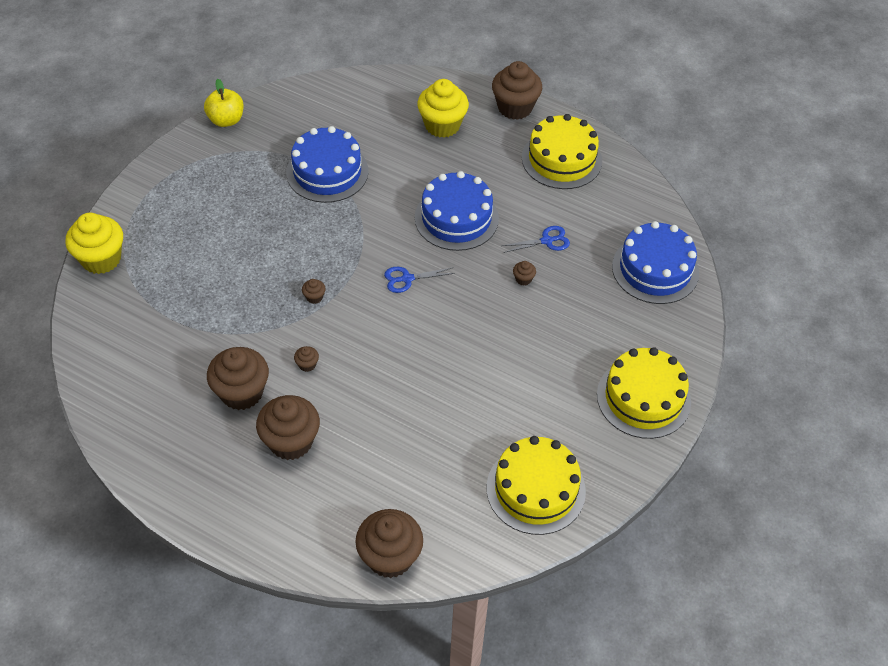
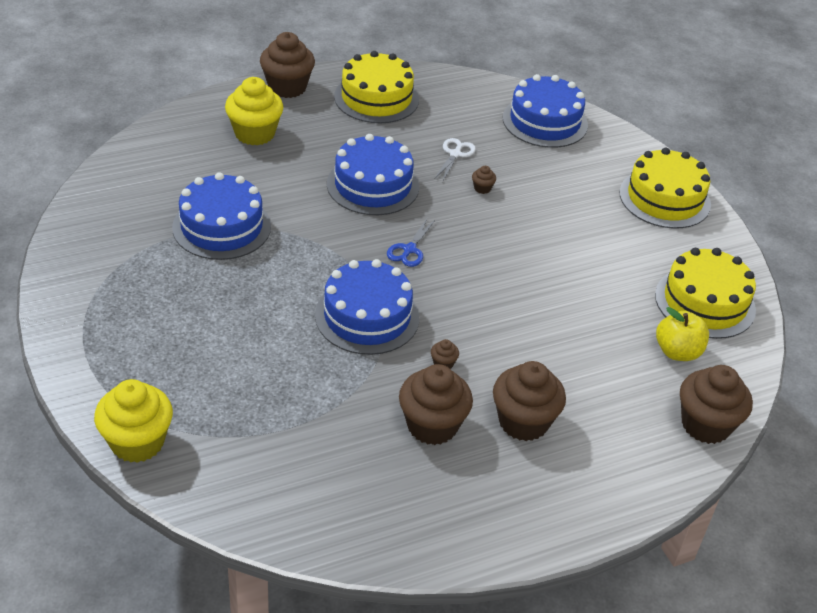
camera: 55 degrees left, 10 degrees down
(226, 120) = (62, 253): yellow apple -> yellow apple (677, 352)
(314, 297) = (367, 316): brown cupcake -> blue cake
(547, 241) = (455, 154): blue scissors -> white scissors

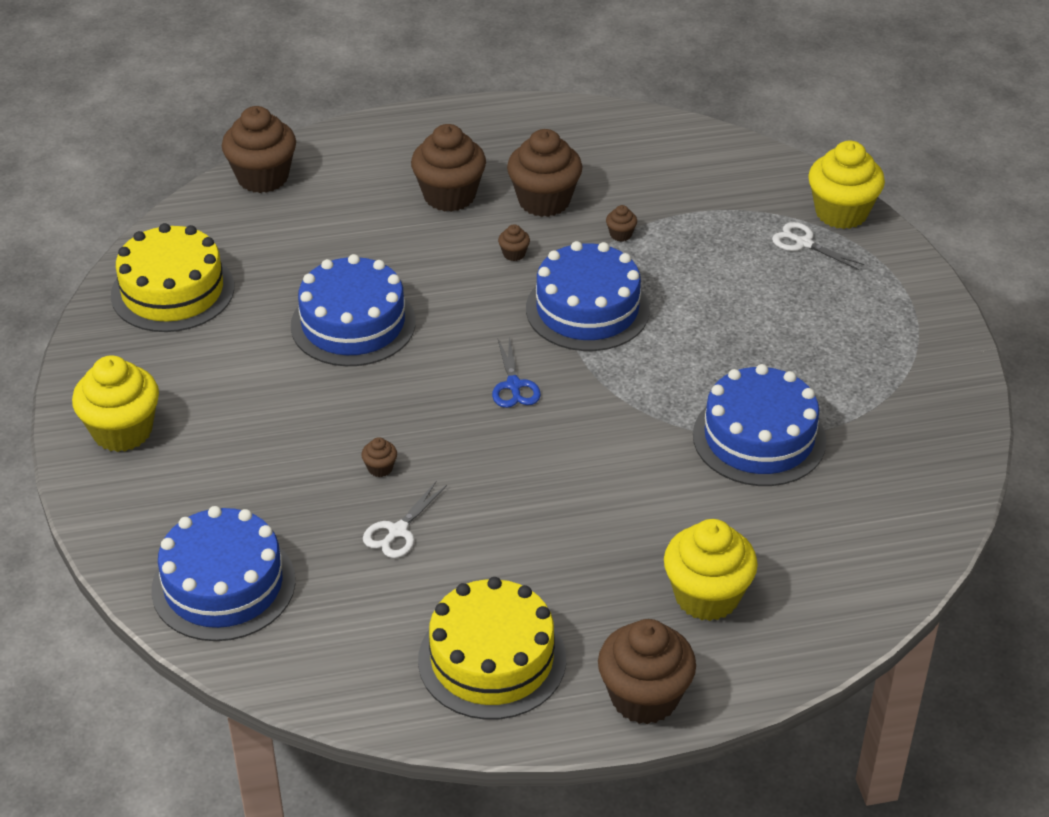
camera: 165 degrees left, 0 degrees up
(178, 401) = (804, 243): none -> white scissors
(352, 394) = (621, 234): none -> brown cupcake
(373, 185) = (539, 486): blue cake -> blue cake (353, 324)
(409, 250) = (514, 385): blue scissors -> blue scissors turned 135 degrees clockwise
(665, 198) = (122, 431): yellow cake -> yellow cupcake
(677, 352) = (244, 243): yellow apple -> none

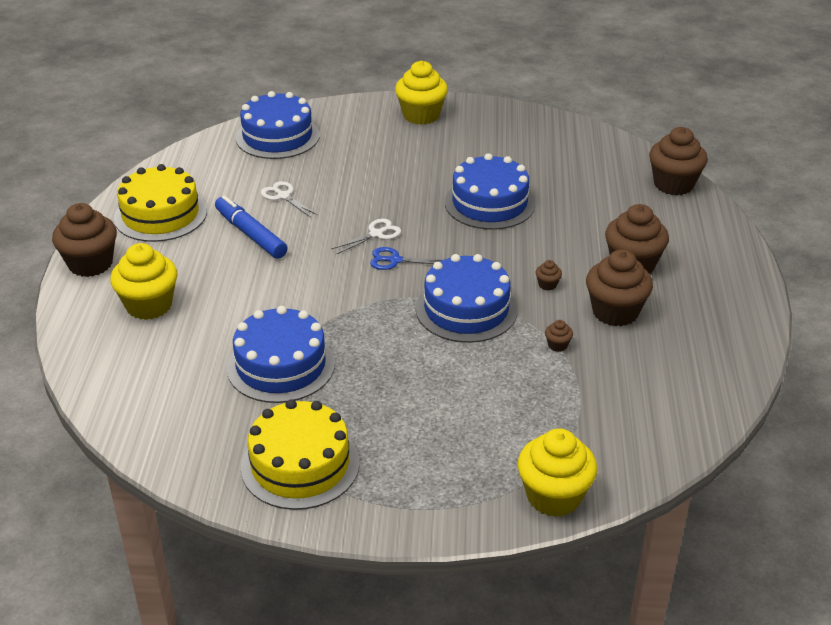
camera: 105 degrees right, 5 degrees down
(172, 291) = (549, 140): yellow cake -> yellow cake (300, 464)
(380, 468) = (342, 197): brown cupcake -> none
(507, 539) = (251, 234): none -> blue marker
(804, 243) = (513, 456): white scissors -> white scissors (376, 234)

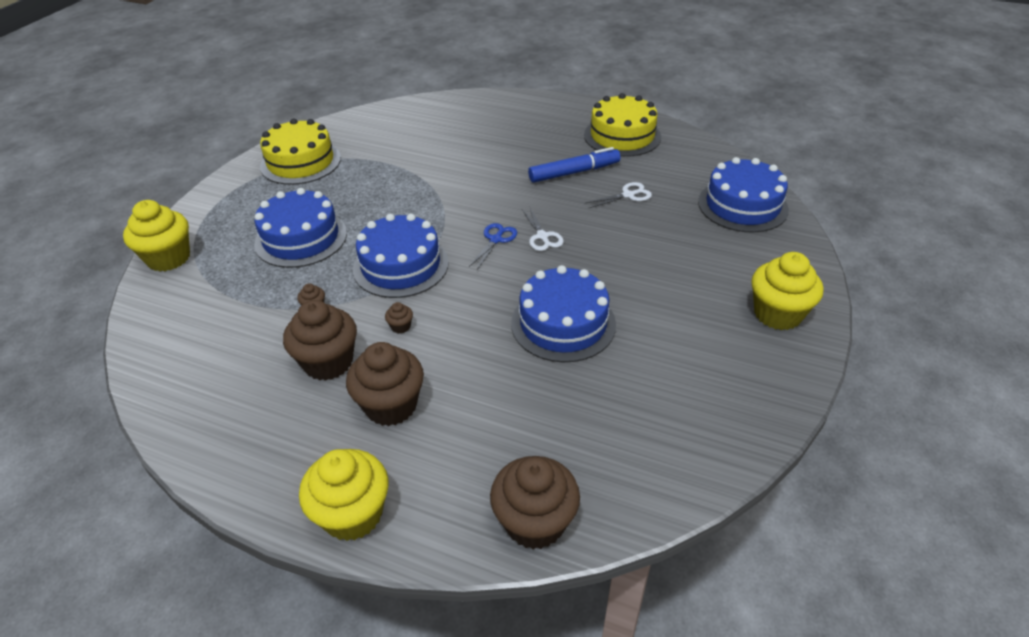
camera: 110 degrees right, 5 degrees up
(90, 264) = (568, 106): brown cupcake -> none
(149, 305) = (504, 124): yellow cupcake -> yellow cupcake (353, 514)
(281, 365) = (400, 167): blue cake -> blue cake (301, 238)

